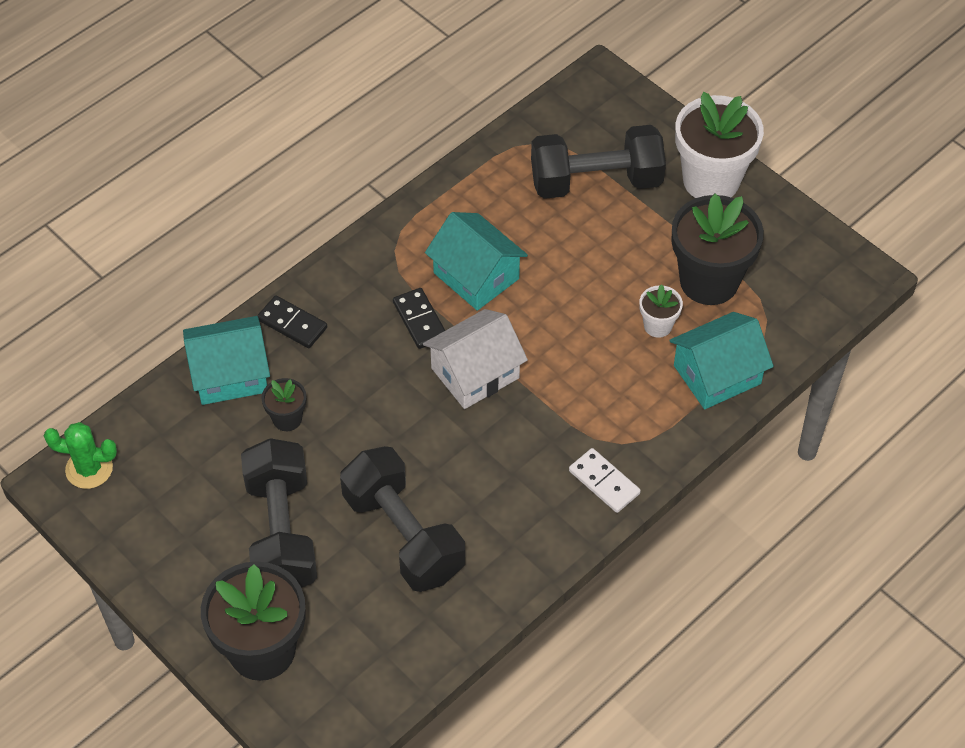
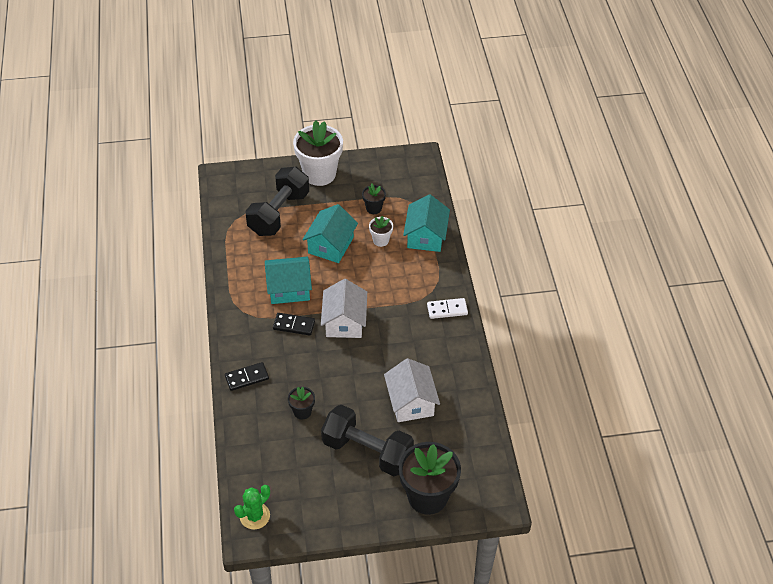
camera: 55 degrees left, 5 degrees down
(230, 374) = (253, 421): turquoise house -> turquoise house (330, 245)
(403, 535) = (411, 402): black dumbbell -> white house
(709, 281) = (373, 208): black flower pot -> black flower pot, size x0.47

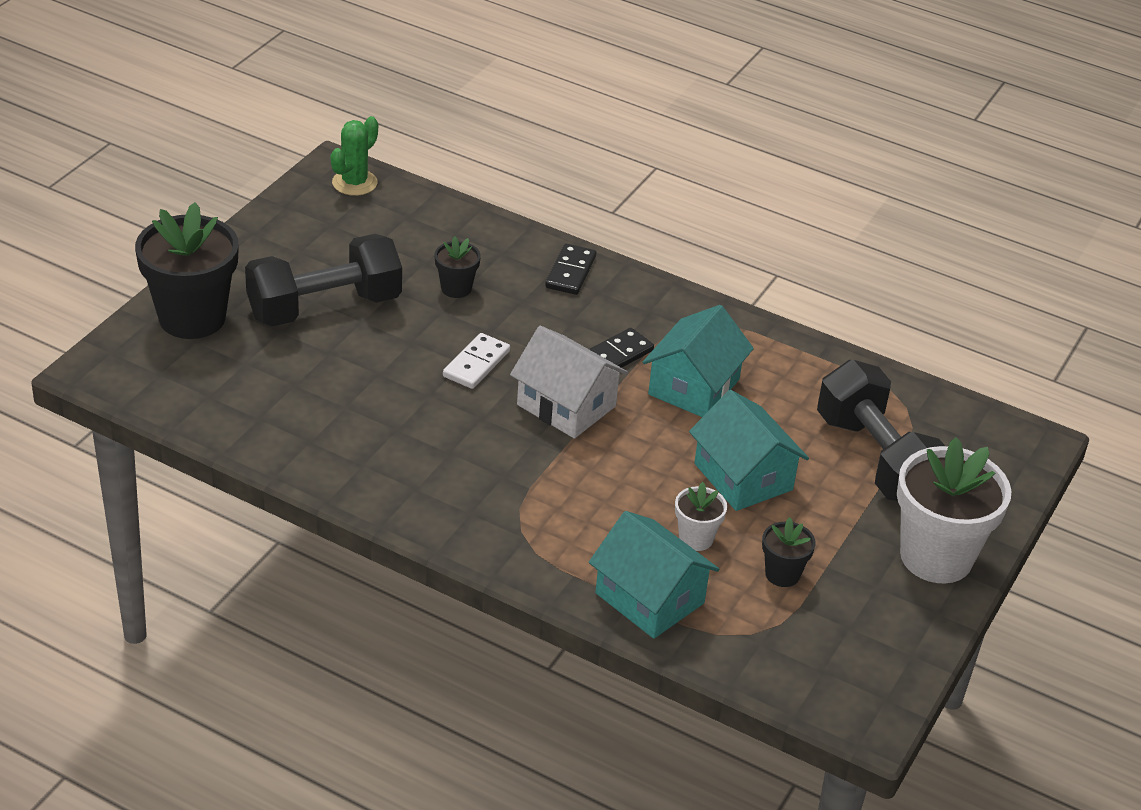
camera: 125 degrees right, 10 degrees down
(254, 516) = (354, 183): green cactus -> green cactus turned 45 degrees clockwise
(411, 402) = (347, 387): white house -> none
(447, 310) = (464, 523): white domino -> white domino (476, 364)

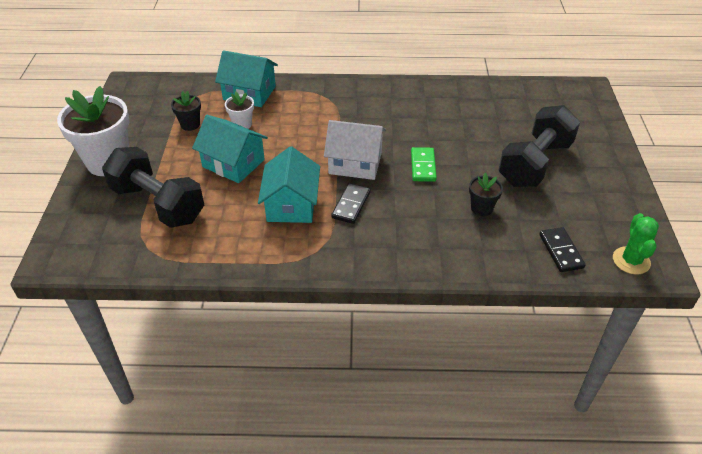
camera: 155 degrees right, 5 degrees up
(192, 318) = (587, 129): black flower pot -> none
(476, 364) = (423, 166): white domino -> green domino
(570, 272) = (427, 254): black domino -> black domino (561, 251)

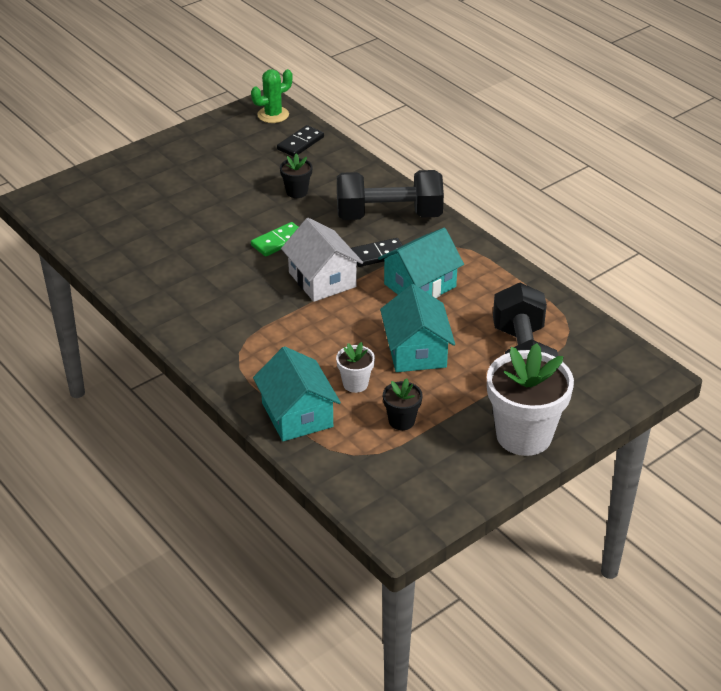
camera: 130 degrees left, 5 degrees down
(535, 163) = (202, 188): black dumbbell -> black dumbbell (389, 215)

